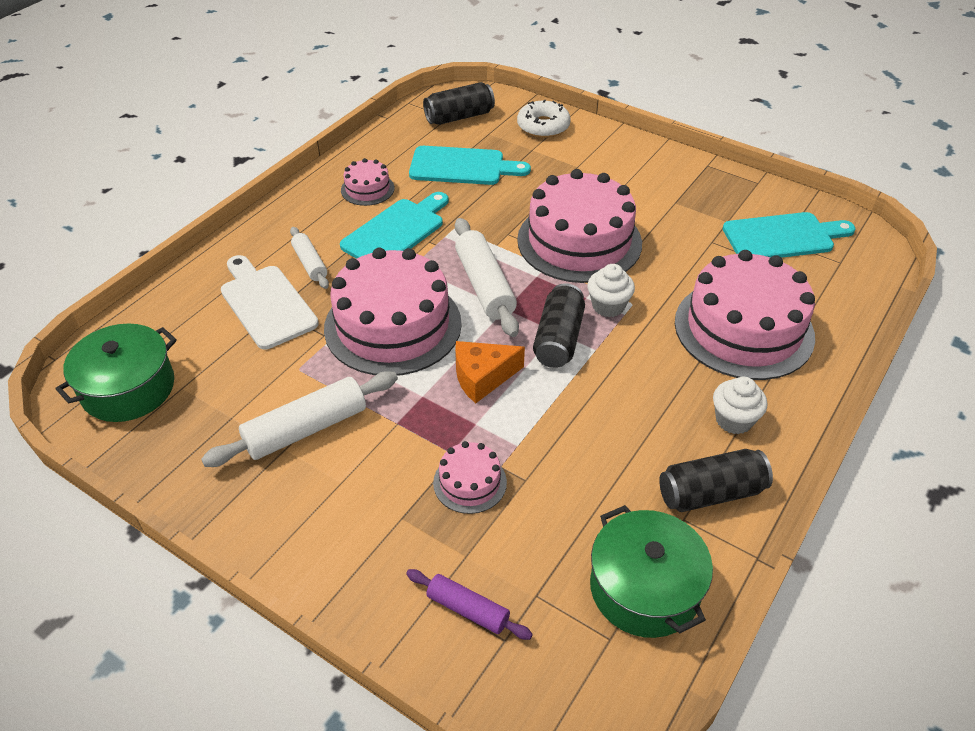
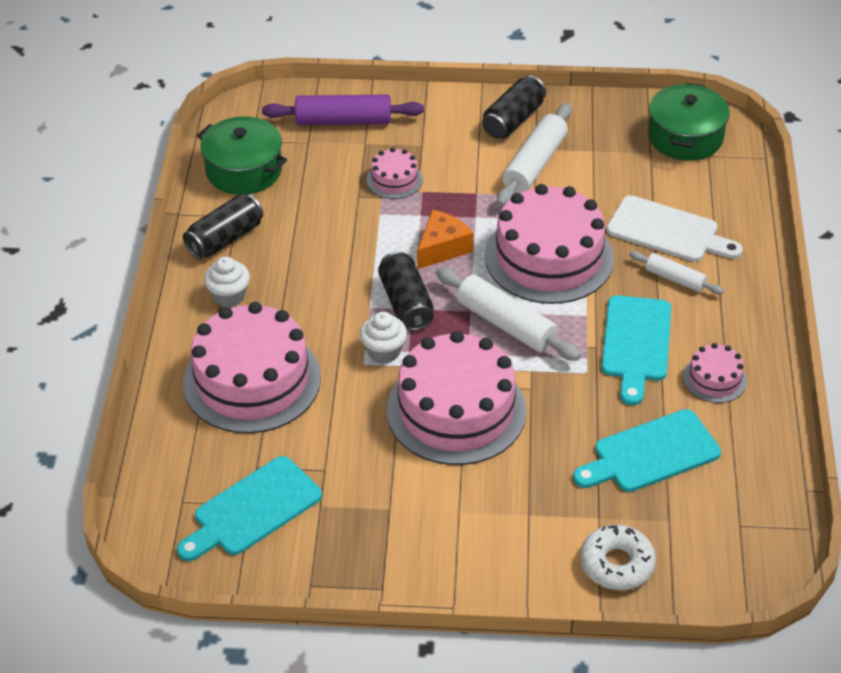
camera: 150 degrees right, 0 degrees up
(459, 117) = (727, 532): black can -> black can (513, 120)
(468, 609) = (343, 121): purple rolling pin -> purple rolling pin, size x1.72

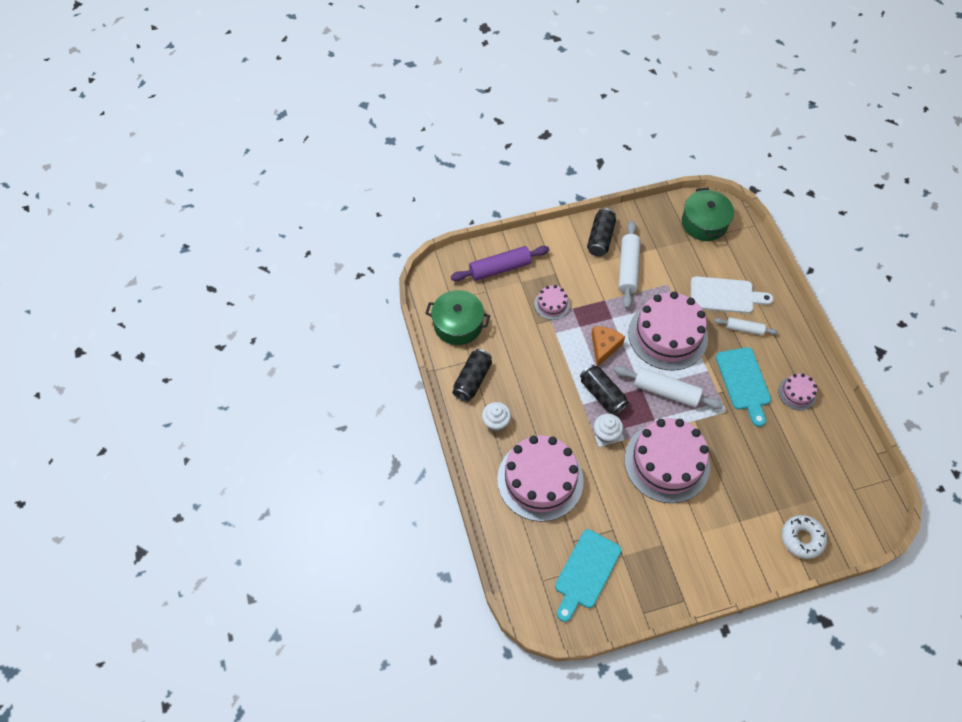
camera: 20 degrees left, 15 degrees up
(651, 453) = (786, 456): turquoise cutting board -> none

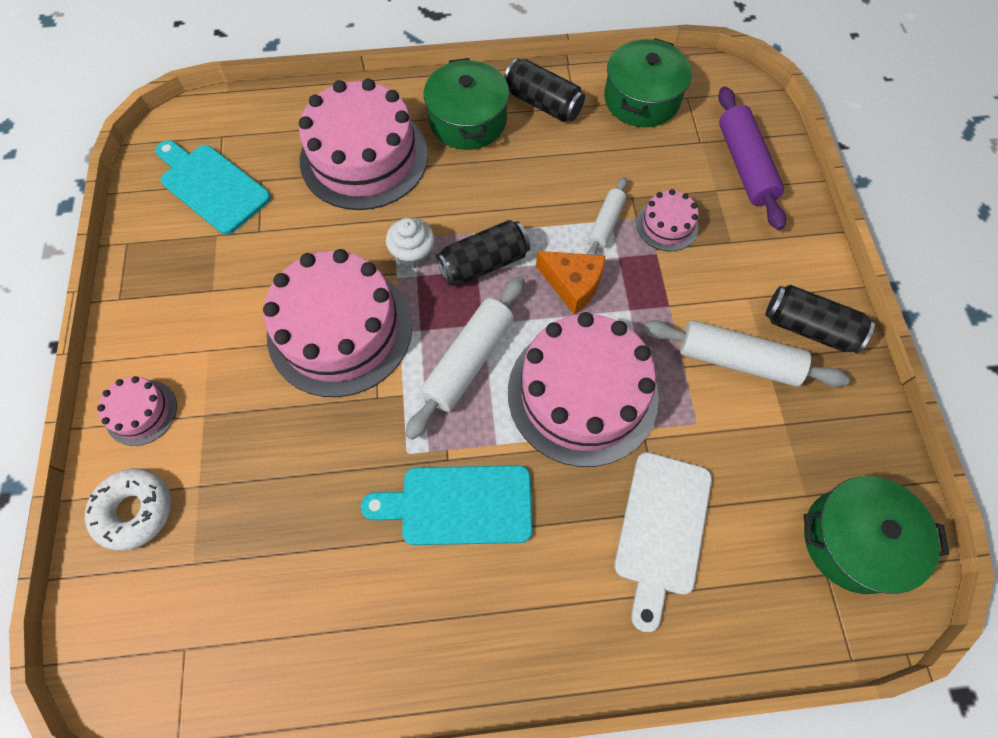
camera: 100 degrees right, 5 degrees up
(496, 422) = (468, 121): white cupcake -> green pot
(744, 329) = (577, 544): white rolling pin -> white rolling pin (605, 224)
(797, 393) = (412, 606): pink cake -> pink cake (141, 412)

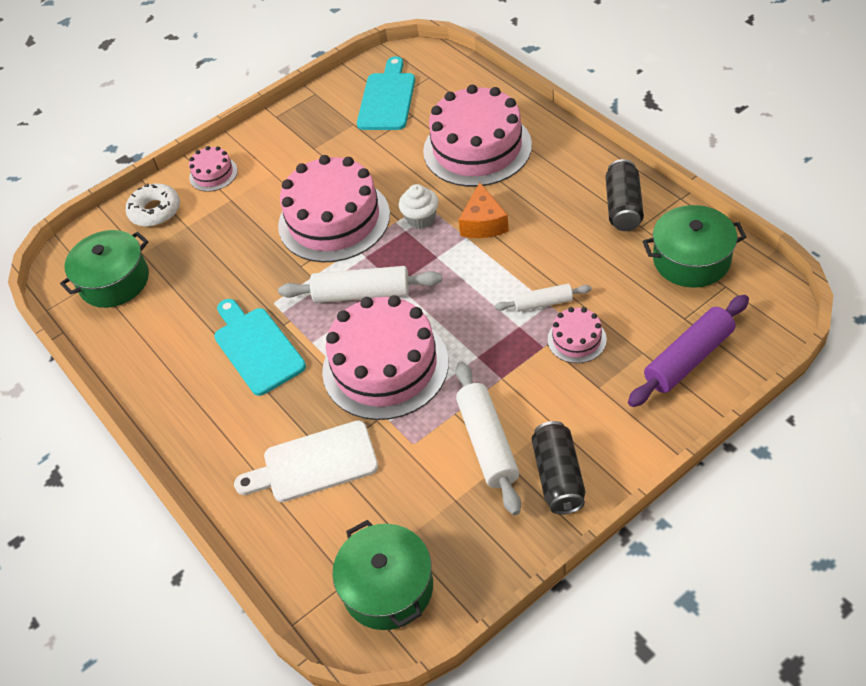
camera: 65 degrees right, 15 degrees down
(468, 121) = (563, 178): green pot -> green pot (114, 281)
(484, 263) = (446, 257): black can -> none
(572, 284) = (471, 313): orange cheese -> orange cheese (483, 223)

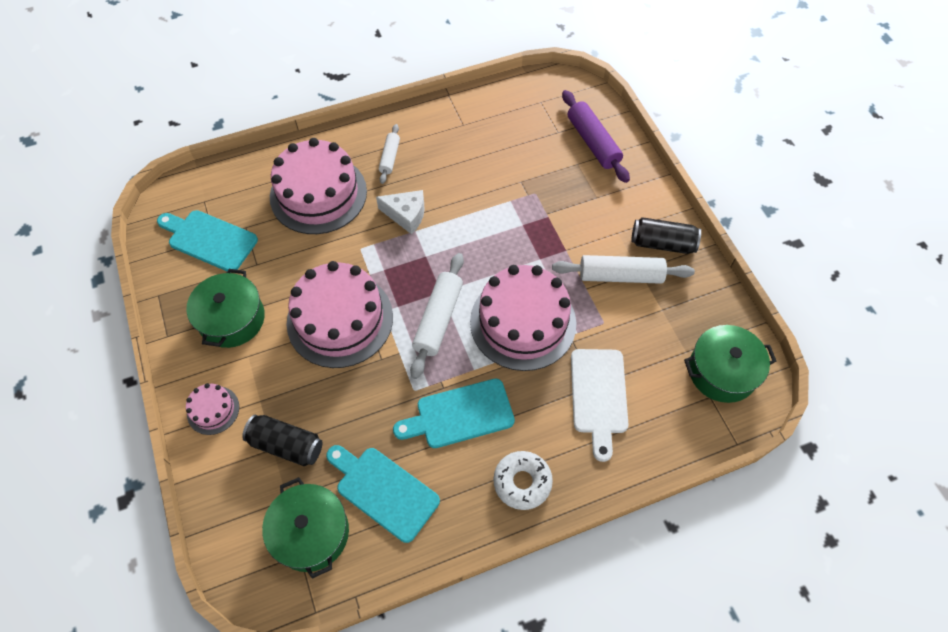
camera: 80 degrees left, 10 degrees up
(155, 211) = (232, 476): white donut -> white donut (522, 482)
(163, 316) = (383, 491): none -> turquoise cutting board
(421, 219) = (377, 255): white cupcake -> none
(483, 223) = (406, 215): orange cheese -> white cheese
(543, 303) = (507, 204): white rolling pin -> white rolling pin (390, 157)
(576, 339) = (550, 195): pink cake -> none
(623, 207) = (438, 127): black can -> black can (286, 445)
(691, 260) = (509, 110): green pot -> green pot (232, 319)

